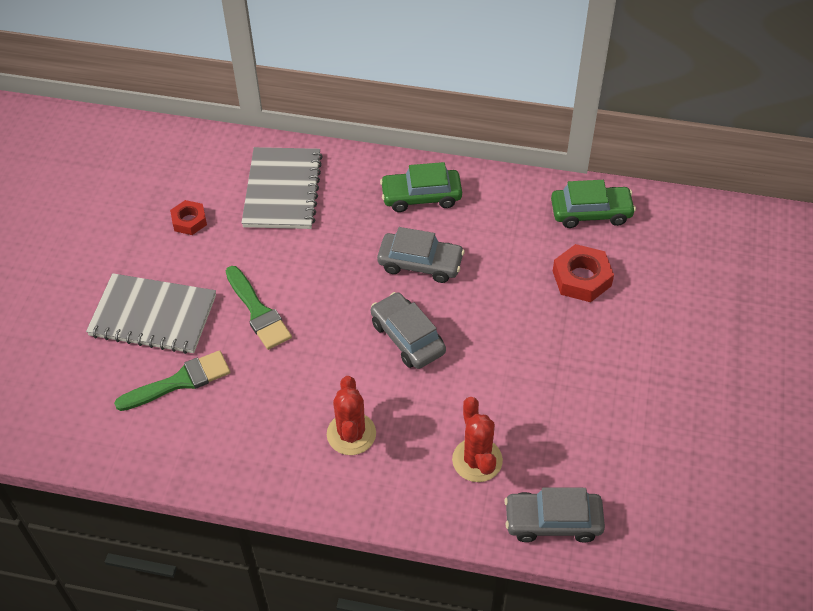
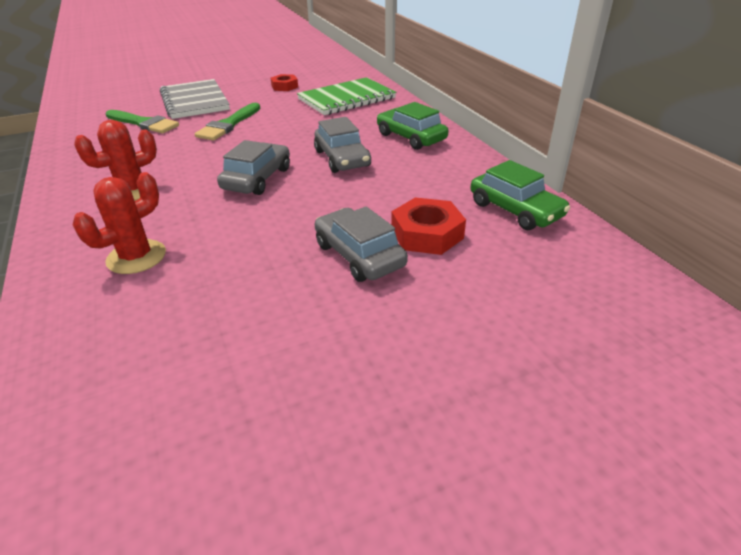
camera: 55 degrees right, 15 degrees down
(283, 190) = (347, 99): grey notebook -> green notebook
(553, 521) = (71, 335): grey car -> grey car (359, 255)

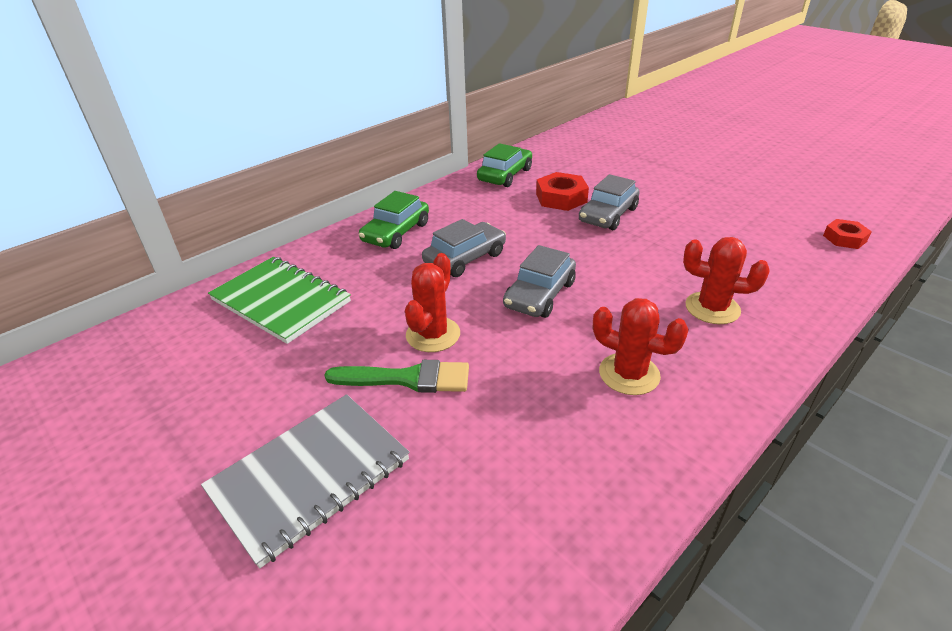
camera: 110 degrees left, 0 degrees up
(143, 123) = (437, 494): green brush -> none
(257, 179) = (539, 295): grey car -> grey car turned 60 degrees counterclockwise
(259, 135) = (433, 334): none -> red cactus
(284, 86) = (221, 382): red nut -> red nut (844, 238)

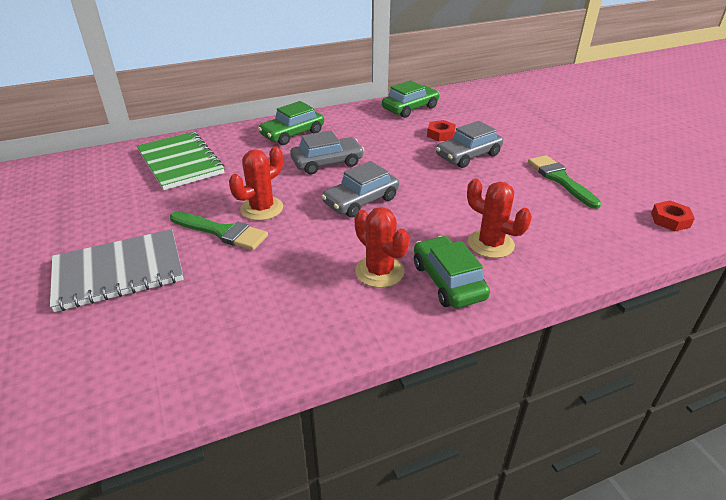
camera: 20 degrees right, 0 degrees up
(561, 198) = (440, 134): red nut -> red nut, size x0.65
(707, 363) = (448, 281): none -> green car
(716, 220) = (560, 179): none -> green brush

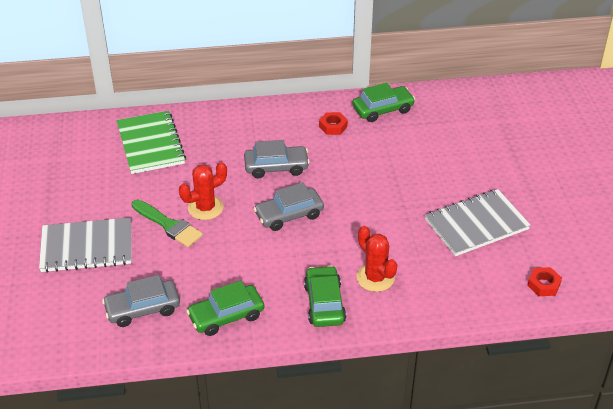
camera: 15 degrees right, 5 degrees up
(292, 134) = (257, 126): green car -> green car (226, 316)
(379, 271) = (276, 285): red cactus -> none
(440, 134) = (395, 150): red nut -> red nut (333, 126)
(468, 155) = (407, 181): grey car -> grey car (142, 309)
(560, 179) = (476, 224): green brush -> grey notebook

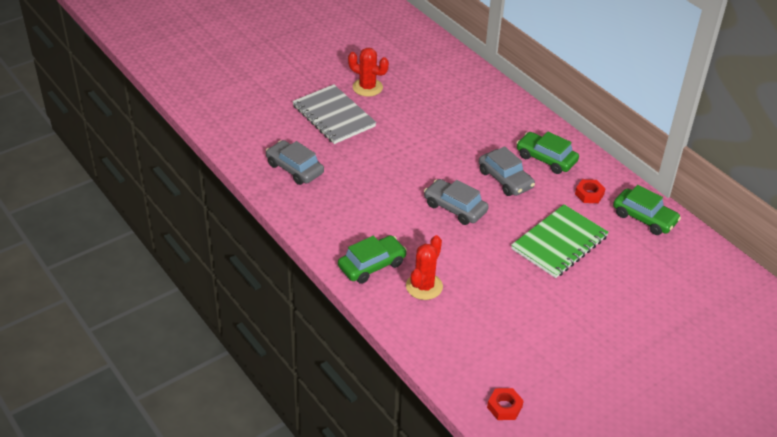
camera: 60 degrees right, 0 degrees up
(151, 144) = (469, 101): green notebook -> green notebook (559, 243)
(168, 225) = (388, 146): green brush -> none
(205, 208) = (423, 158): red cactus -> red cactus (367, 87)
(226, 316) = (319, 215): green car -> green car (546, 159)
(476, 224) = (545, 333): grey notebook -> none

